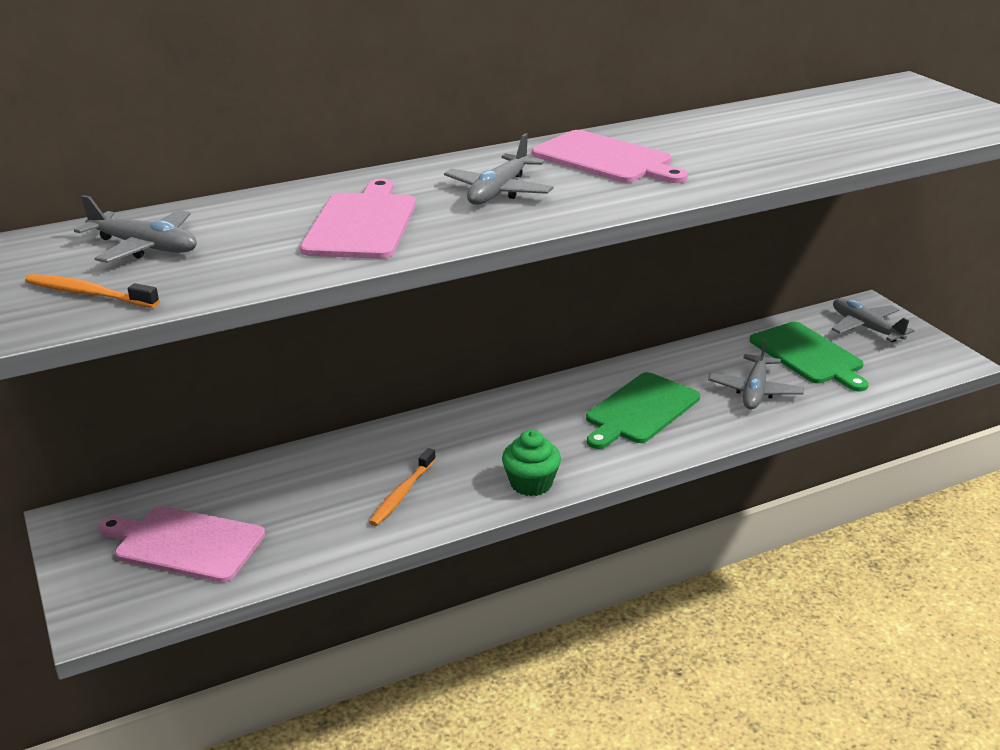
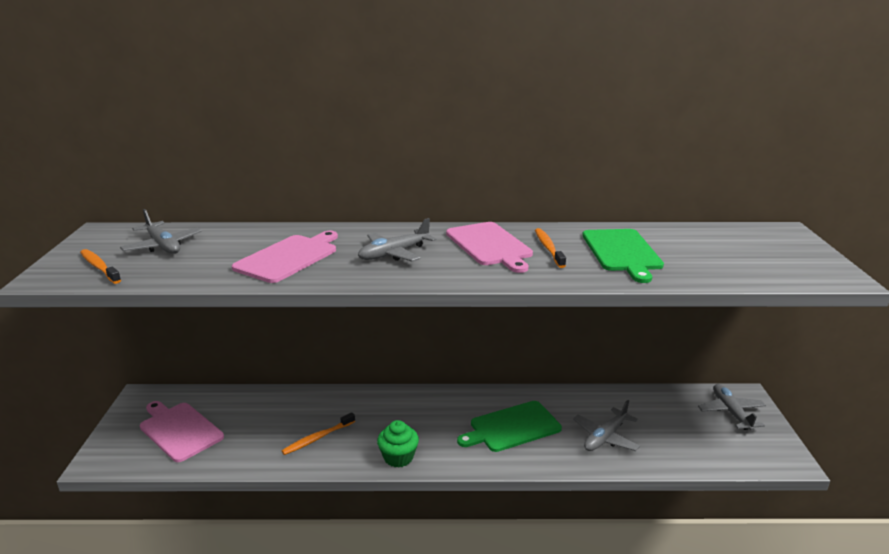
camera: 25 degrees right, 5 degrees down
(679, 149) = (548, 248): none -> orange toothbrush
(808, 355) = (668, 421): green cutting board -> green cutting board (622, 252)

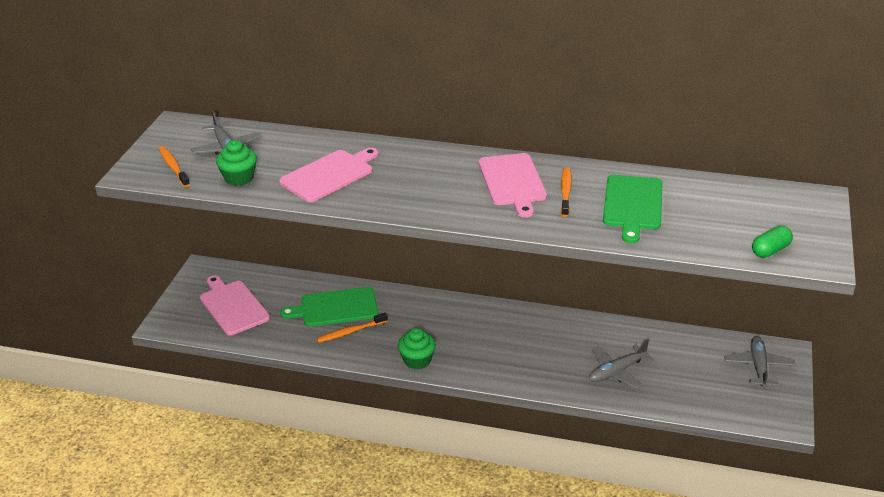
camera: 15 degrees right, 10 degrees up
(182, 269) = (239, 178): none -> green cupcake
(394, 254) = (421, 181): grey plane -> none
(512, 427) = (531, 348): green cutting board -> green cutting board (335, 308)
(785, 274) = (770, 250): none -> green capsule

